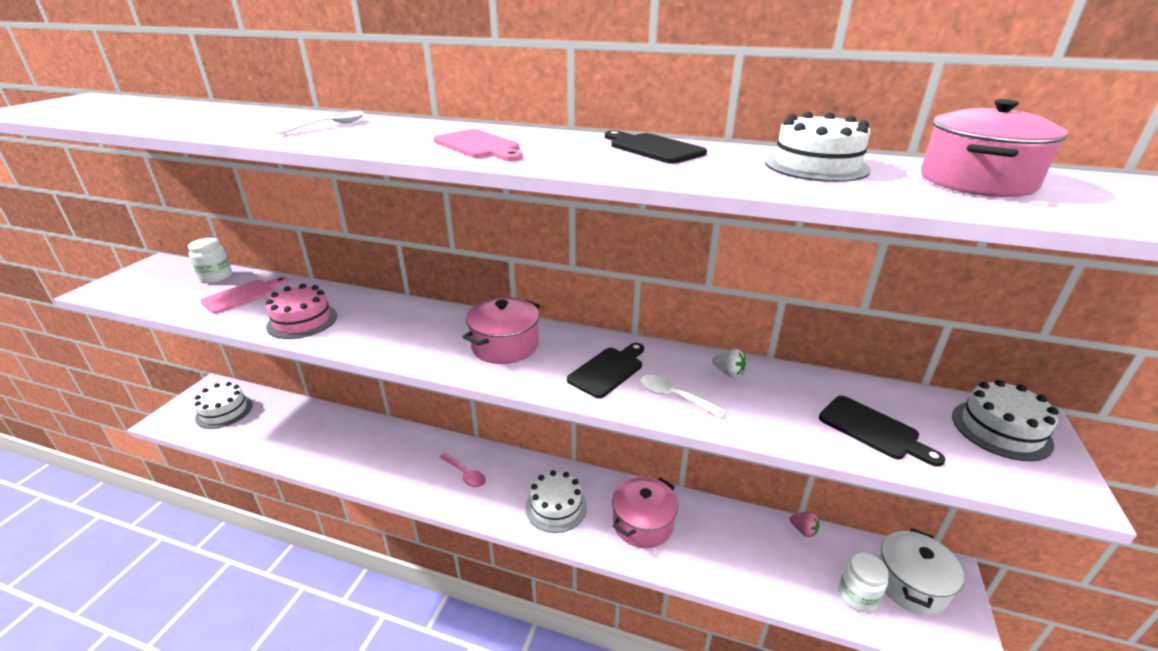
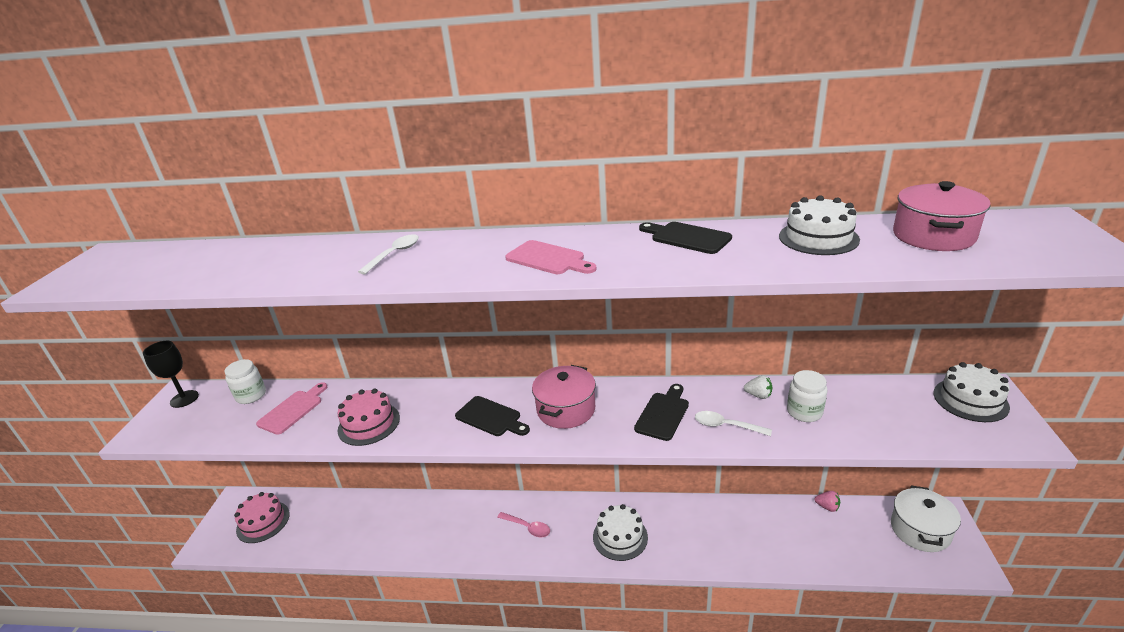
camera: 10 degrees left, 0 degrees up
(158, 269) = (184, 399): none -> black goblet
(224, 411) = (263, 522): white cake -> pink cake
(643, 523) = (698, 533): pink pot -> none
(857, 596) = (884, 550): white jar -> white jar (804, 412)
(873, 429) = (883, 420): black cutting board -> black cutting board (491, 417)

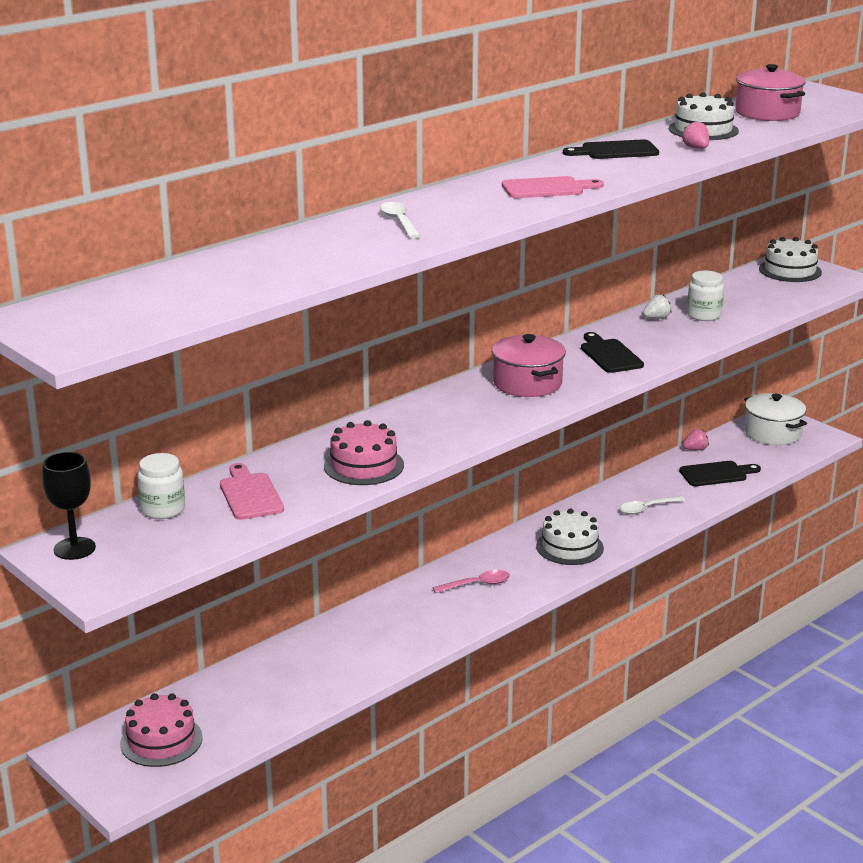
camera: 50 degrees left, 5 degrees down
(491, 417) = (473, 414): black cutting board -> black cutting board (716, 474)
(726, 426) = (667, 343): white spoon -> white spoon (647, 509)
(765, 257) = (696, 148): none -> pink strawberry

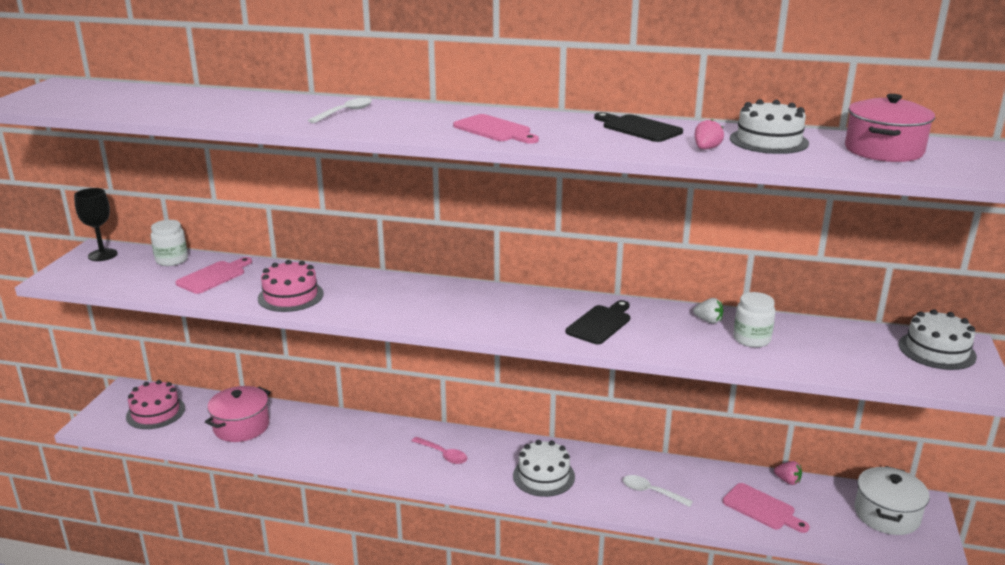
camera: 55 degrees right, 0 degrees up
(527, 383) = (498, 308): pink pot -> pink pot (241, 426)
(716, 474) = (762, 508): black cutting board -> pink cutting board

